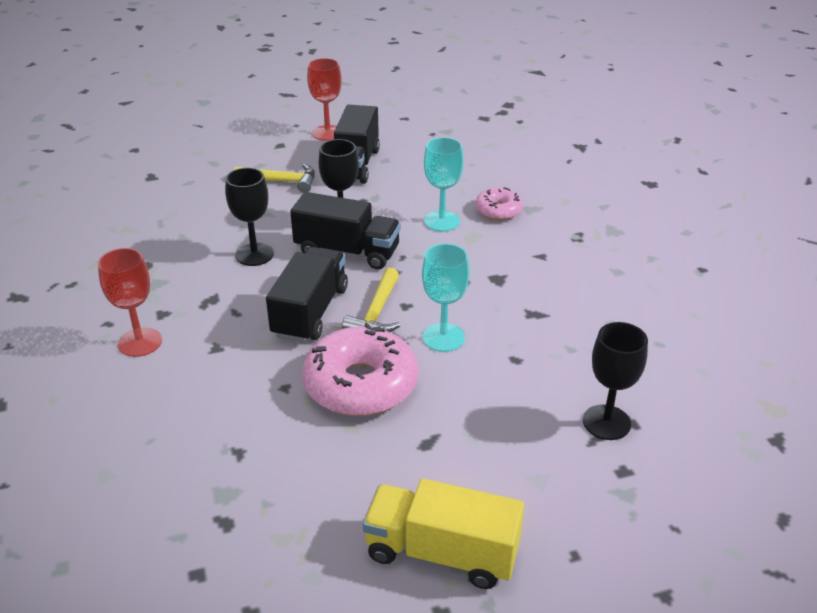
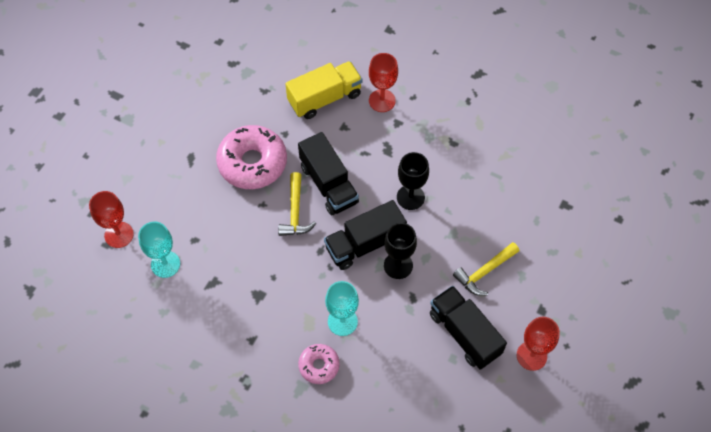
camera: 135 degrees right, 25 degrees up
(376, 313) = (295, 212): yellow hammer -> yellow hammer turned 150 degrees counterclockwise
(441, 552) = (138, 116): yellow truck -> yellow truck (325, 98)
(443, 337) = (244, 224): turquoise goblet -> turquoise goblet (165, 264)
(606, 422) = (119, 235): black goblet -> red goblet

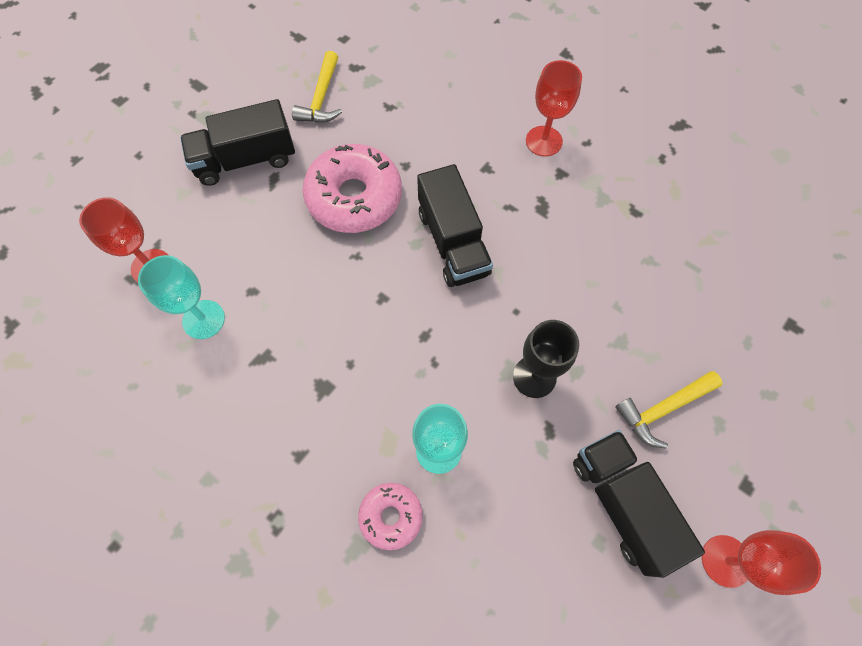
camera: 10 degrees right, 5 degrees up
(295, 212) = (399, 274): yellow hammer -> yellow hammer (321, 98)
(325, 98) = (467, 127): yellow truck -> none
(364, 244) = (490, 336): black truck -> black truck (245, 160)
(410, 197) = (566, 279): black goblet -> none

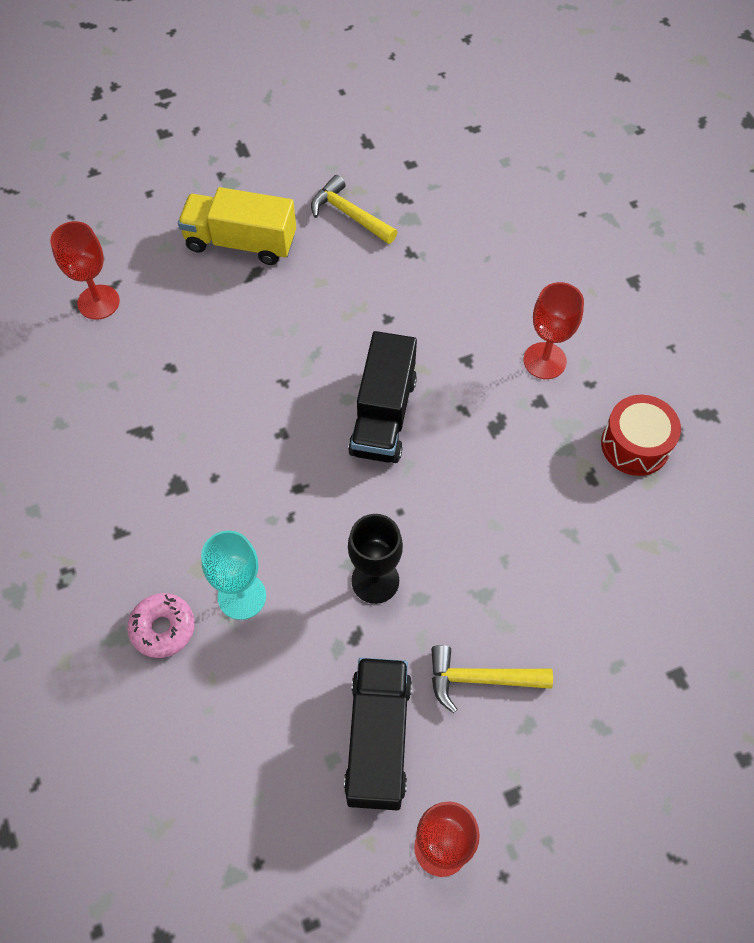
camera: 30 degrees right, 5 degrees down
(203, 319) = (113, 371): turquoise goblet -> none
(245, 160) = (241, 242): black truck -> yellow truck
(321, 98) = (349, 214): yellow hammer -> yellow hammer turned 90 degrees clockwise
(354, 197) = (318, 326): pink donut -> none
(648, 172) = (635, 445): none -> red drum

